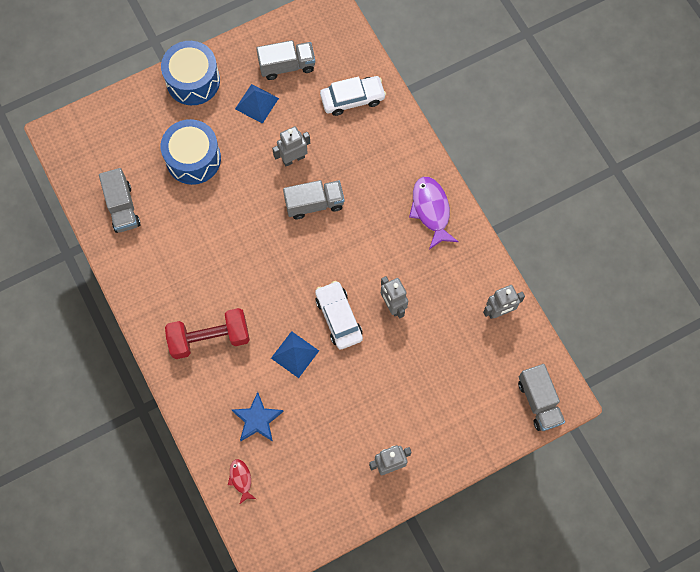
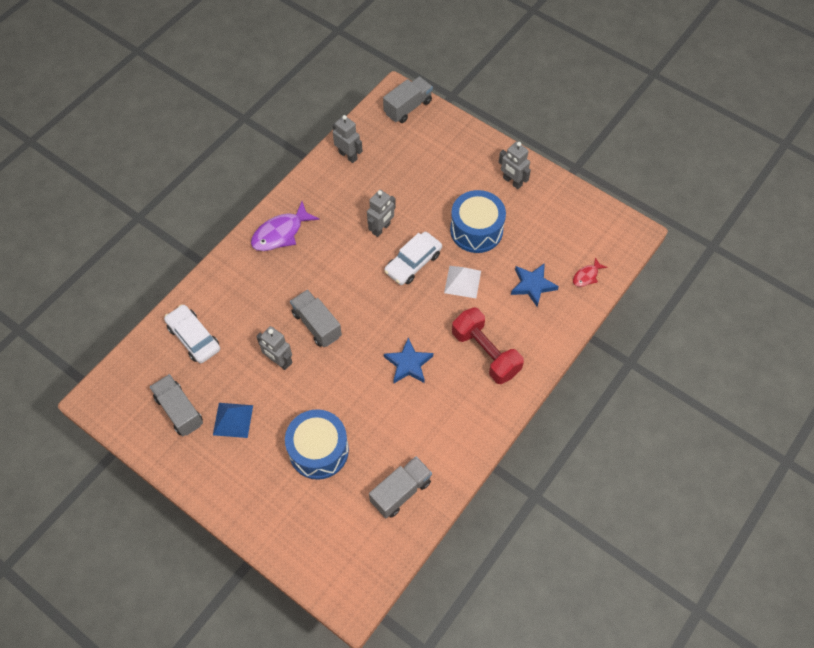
camera: 115 degrees left, 10 degrees down
(193, 81) = (231, 493): blue drum -> blue drum (476, 230)
(234, 265) = (408, 364): none -> blue star
(295, 354) = (462, 281): blue pyramid -> white pyramid

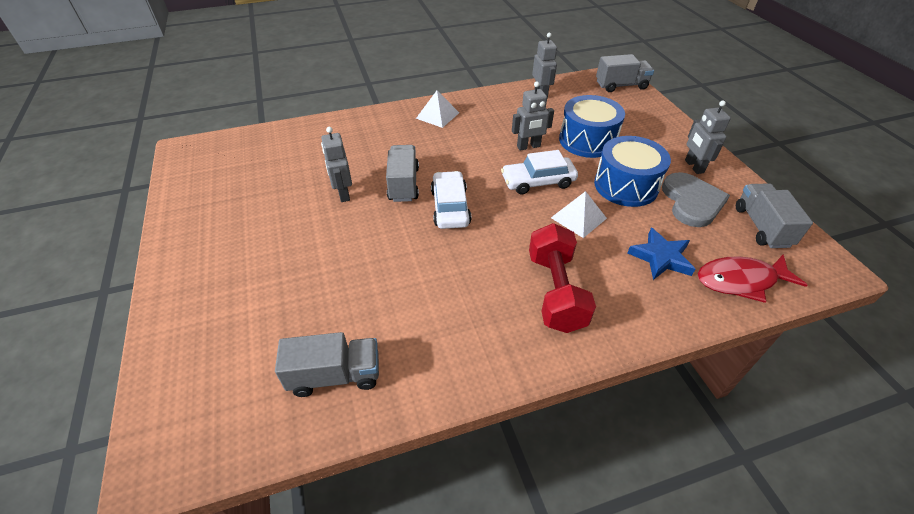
camera: 35 degrees right, 15 degrees down
(179, 411) = (227, 186): grey truck -> grey truck (761, 227)
(194, 338) = (297, 146): white car -> white car (450, 207)
(233, 420) = (257, 215): blue pyramid -> none
(281, 233) = (437, 115): purple fish -> white pyramid
(318, 450) = (298, 282): blue drum -> blue drum (587, 140)
(408, 364) = (460, 257): blue star -> none
(527, 221) = (692, 202): none -> grey heart
(586, 276) = (740, 280): red fish -> red fish, size x1.85

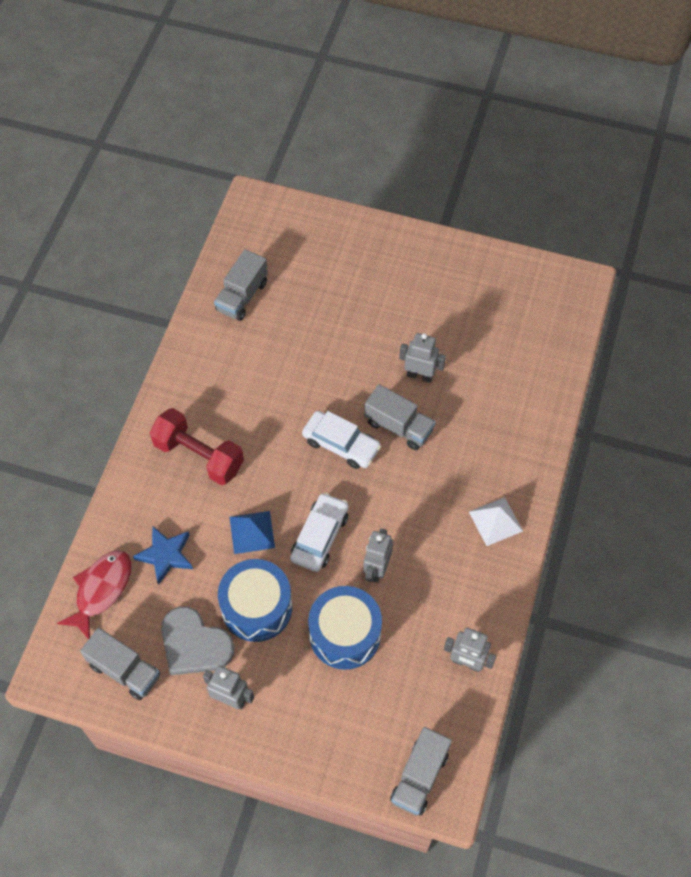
camera: 125 degrees right, 15 degrees up
(578, 218) = (252, 532): white pyramid -> blue pyramid

